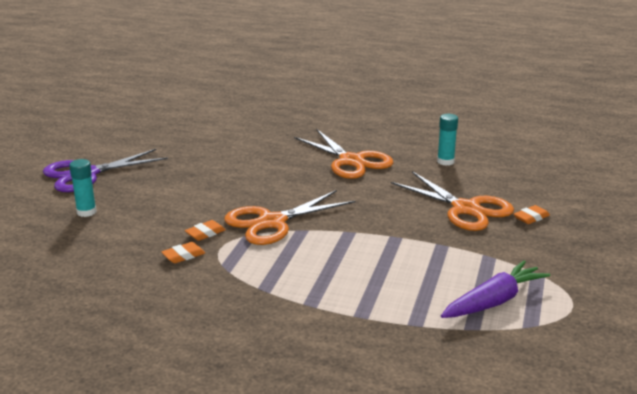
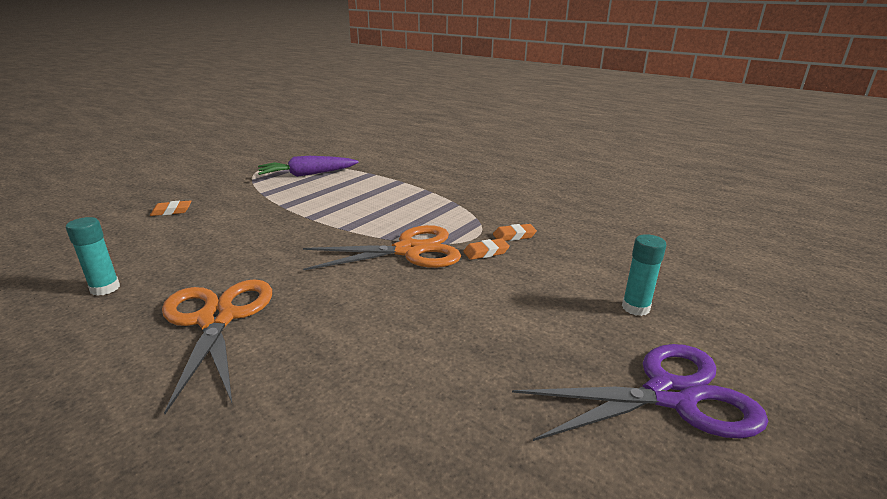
camera: 160 degrees left, 0 degrees up
(465, 209) = (208, 228): orange scissors -> none

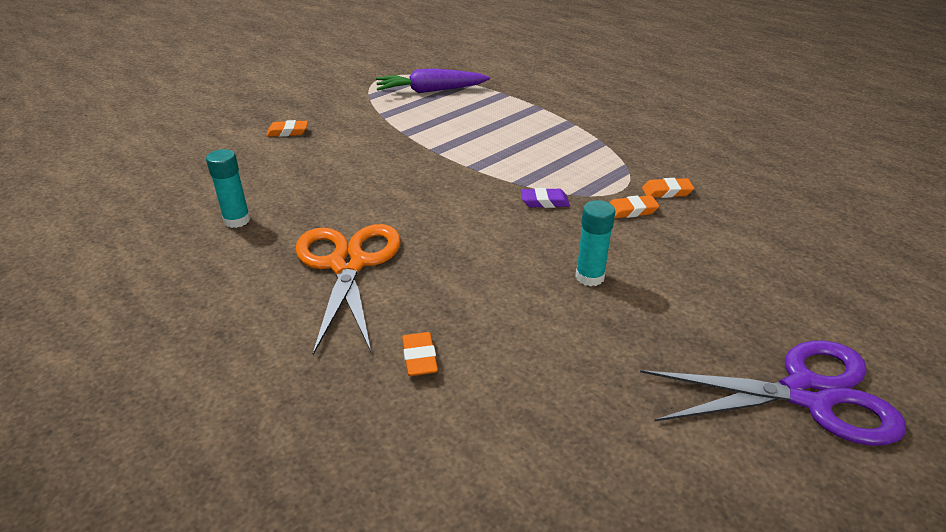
camera: 10 degrees right, 10 degrees up
(286, 404) = (419, 358): none -> orange eraser
(409, 251) = (544, 202): orange scissors -> purple eraser
(635, 308) = (793, 294): turquoise glue stick -> turquoise glue stick (589, 277)

